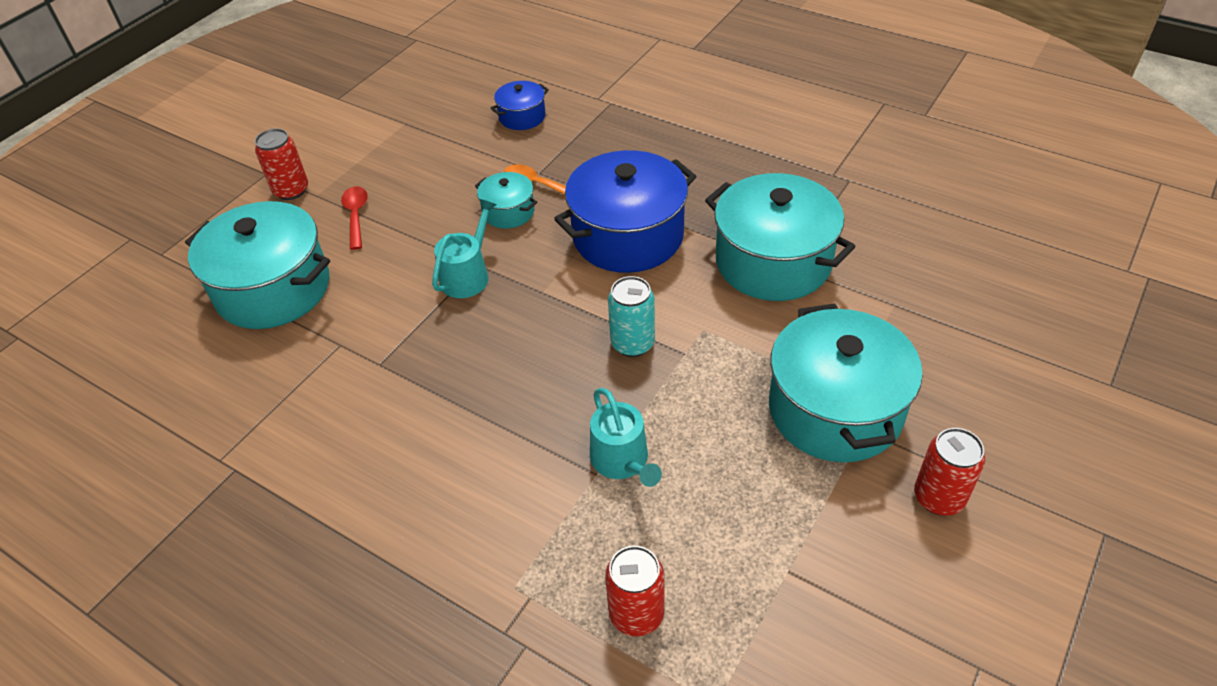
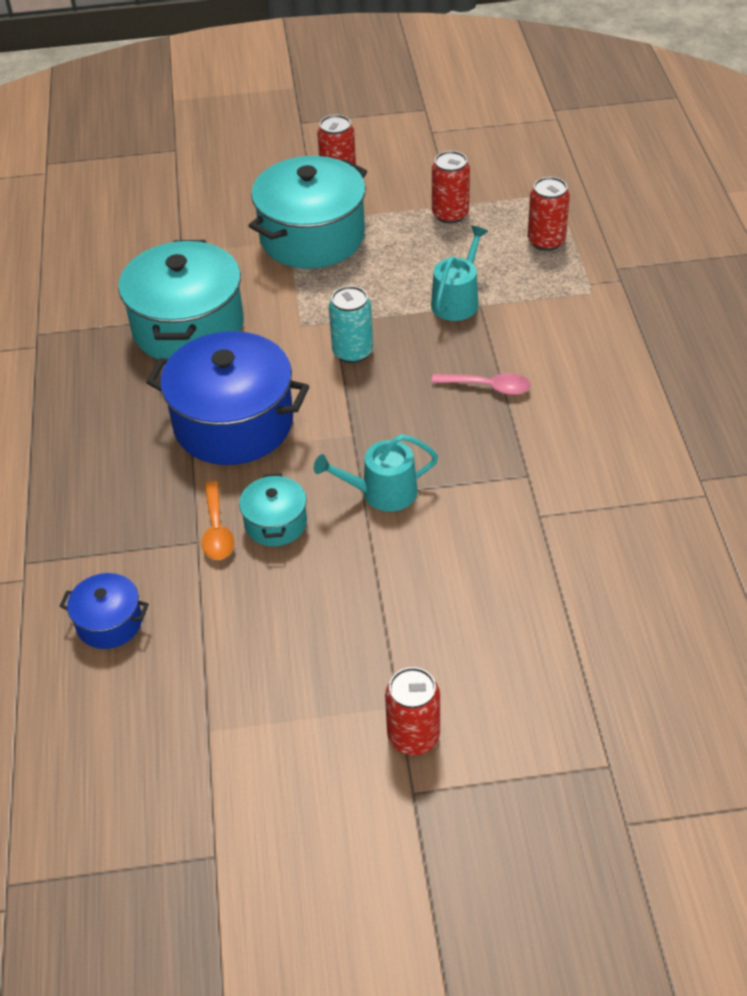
camera: 130 degrees left, 0 degrees up
(273, 289) = (541, 618): turquoise pot -> none
(356, 216) = (393, 639): red spoon -> none
(491, 404) = (488, 387): none -> pink spoon
(771, 556) = (450, 214): none -> red can

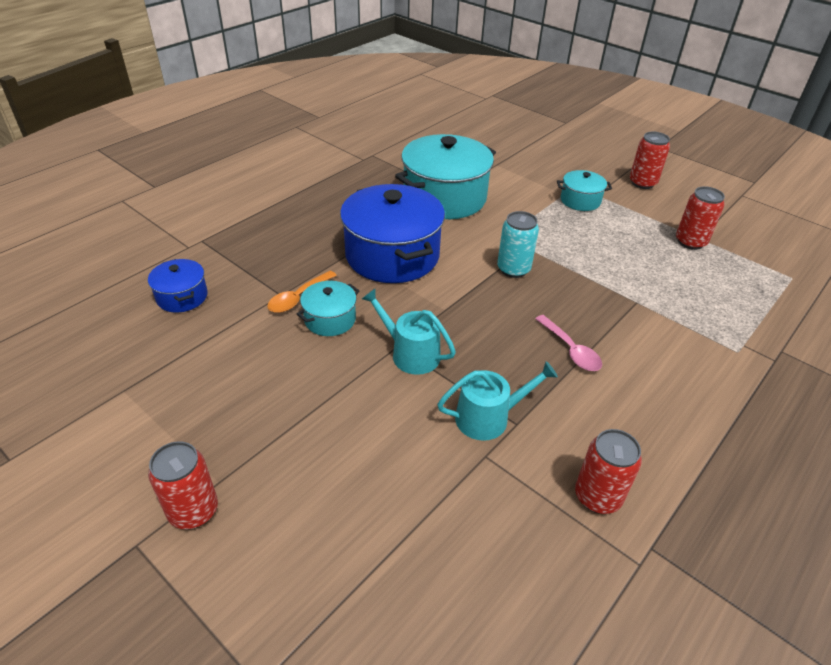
camera: 45 degrees right, 5 degrees down
(312, 237) = (580, 200): turquoise pot -> turquoise pot, size x0.49
(457, 300) = (624, 288): turquoise watering can -> turquoise watering can (488, 417)
(546, 241) = (743, 298): red can -> red can (597, 496)

